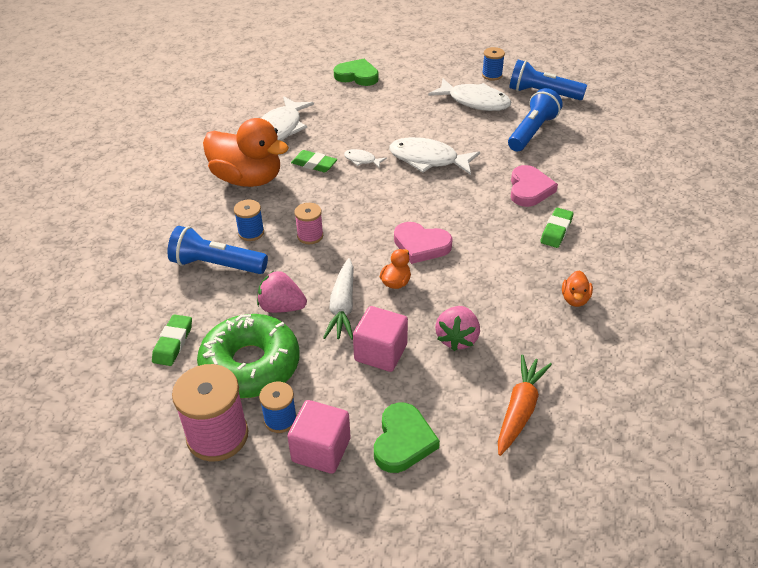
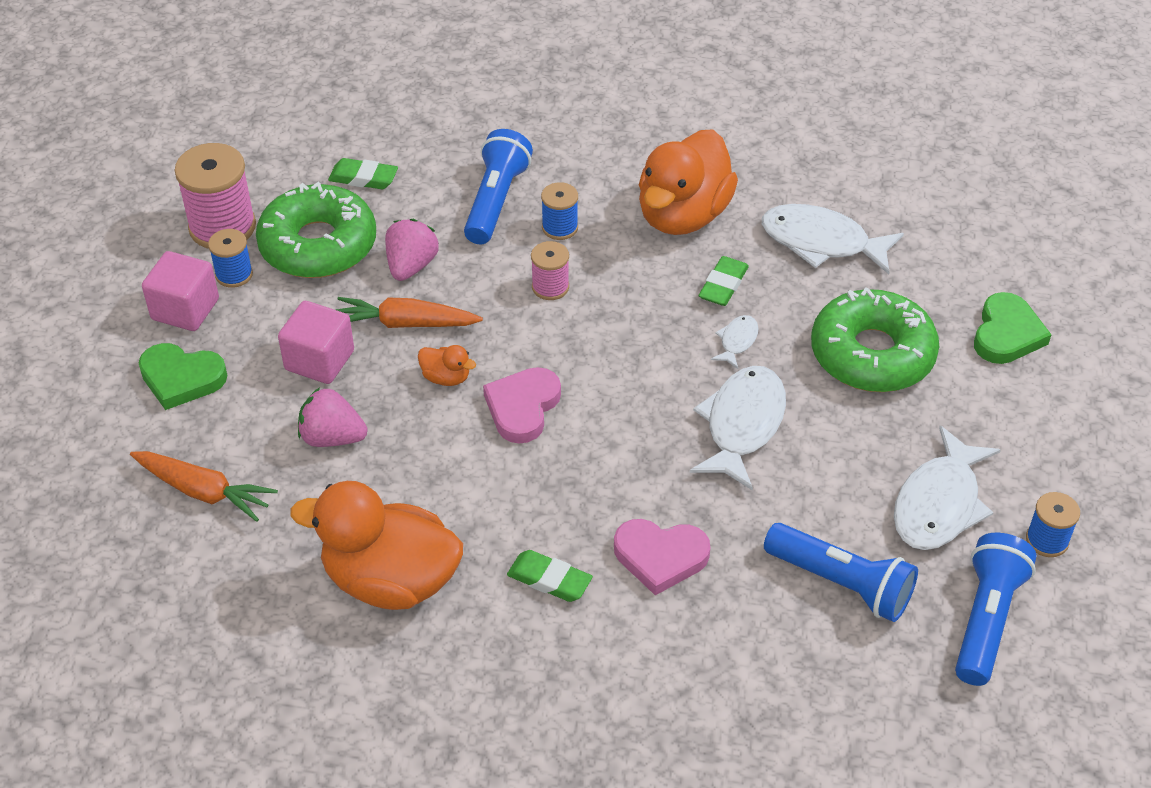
camera: 90 degrees right, 5 degrees up
(343, 306) = (406, 323): white carrot -> orange carrot
(372, 116) = (872, 354): none -> green donut
(575, 299) = (390, 580): orange duck -> orange duck, size x2.43

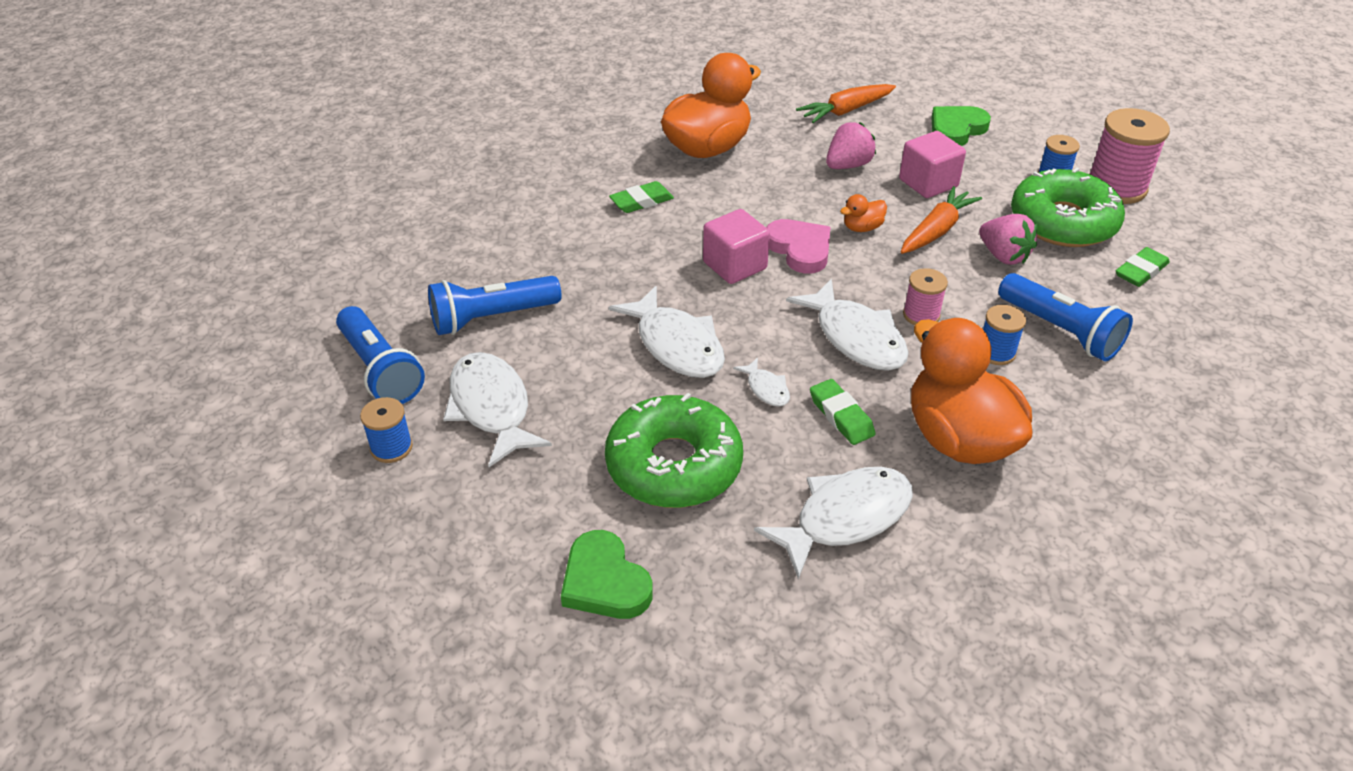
camera: 125 degrees right, 5 degrees down
(185, 309) = (1028, 148): pink cube -> pink cube (734, 265)
(619, 315) = (856, 337): none -> white fish
(660, 557) = (607, 251): pink heart -> none

